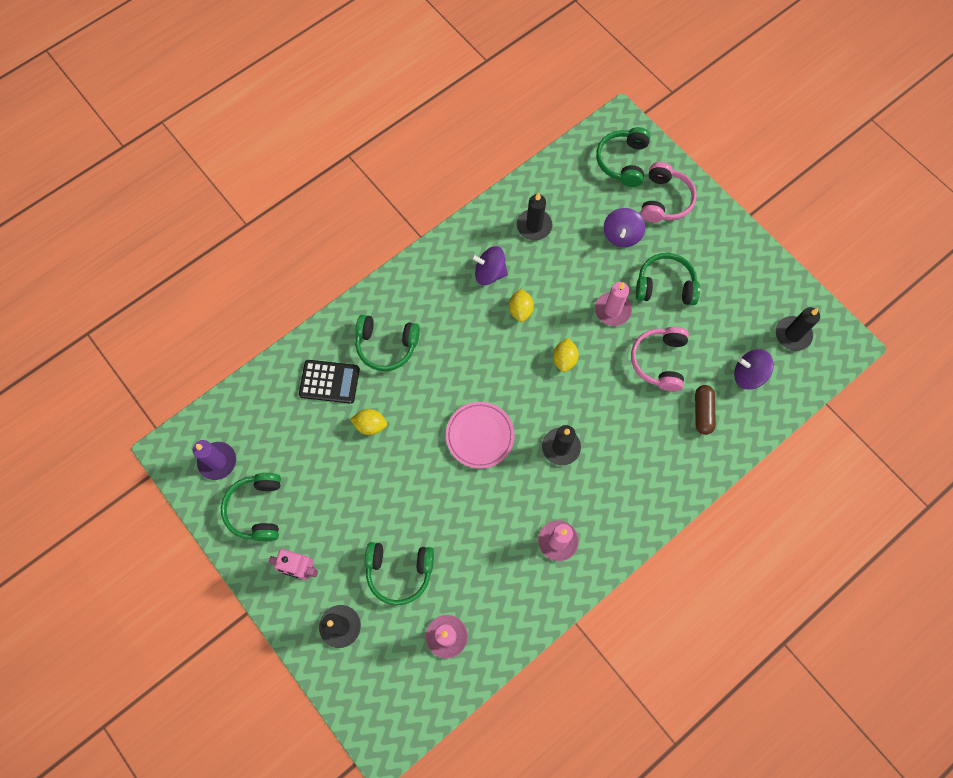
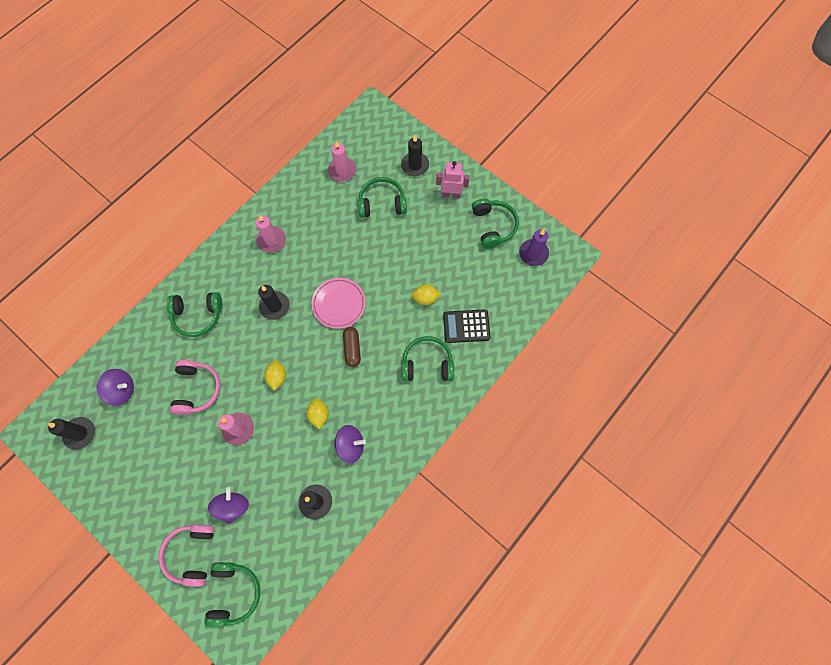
camera: 170 degrees right, 0 degrees up
(665, 286) = (192, 461): green headphones -> green headphones (197, 315)
(702, 412) = (161, 352): brown capsule -> brown capsule (352, 349)

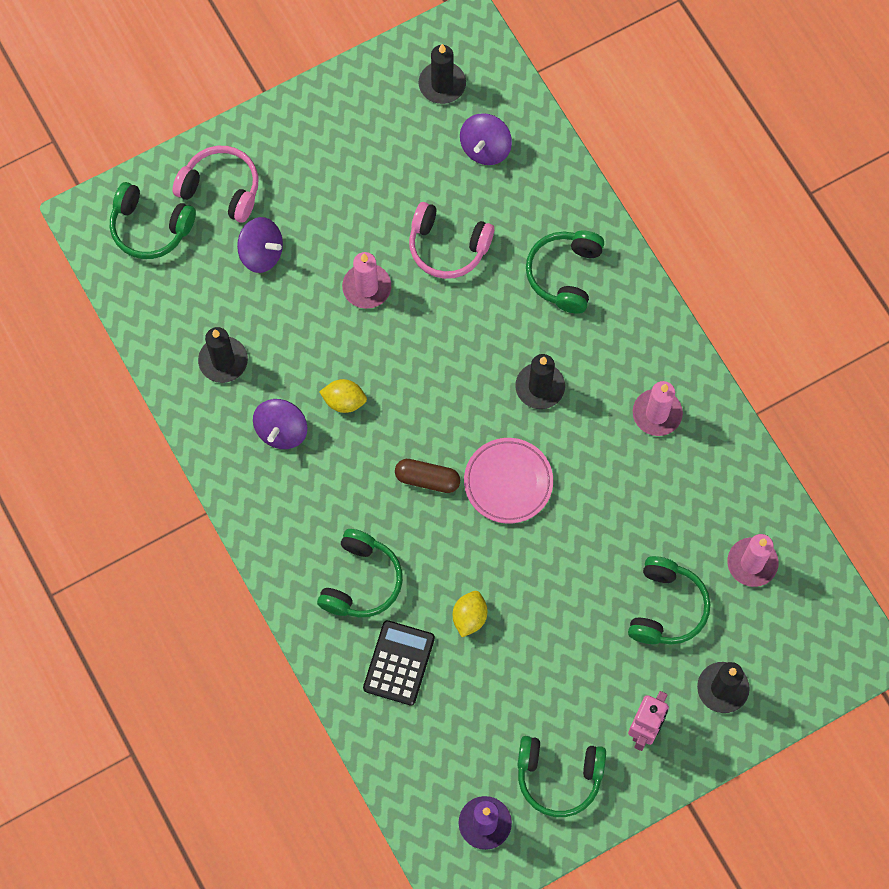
camera: 110 degrees right, 0 degrees up
(277, 377) = (424, 360): yellow lemon -> none

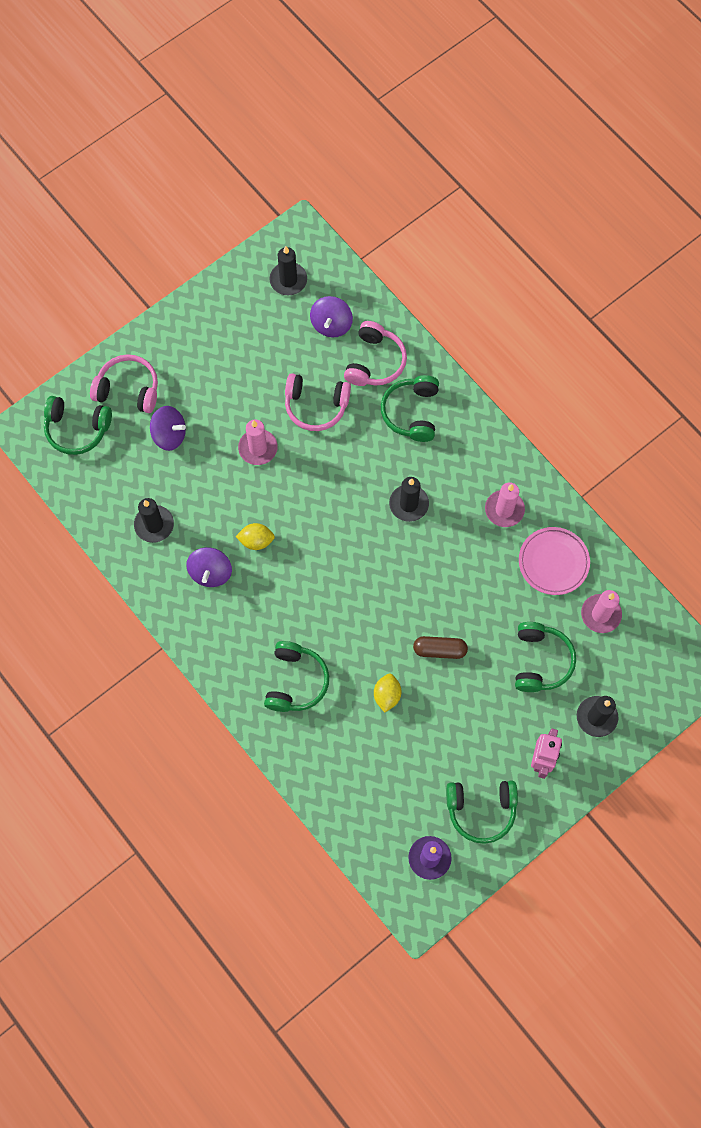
camera: 10 degrees left, 0 degrees up
(399, 663) = (337, 741): black calculator -> none
(427, 479) = (333, 591): brown capsule -> brown capsule (439, 650)
(508, 482) = (397, 583): pink plate -> pink plate (553, 562)
(530, 204) = (375, 362): none -> pink headphones

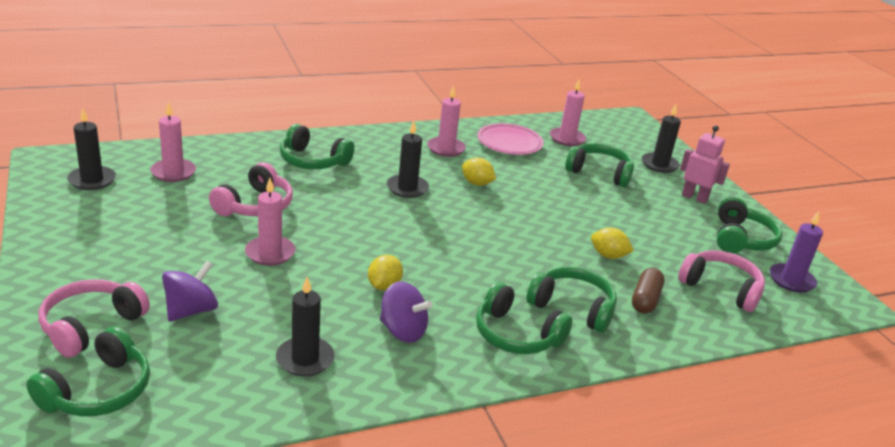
camera: 75 degrees left, 40 degrees down
(242, 649) = (516, 335): none -> green headphones
(331, 324) = (173, 172): purple spinning top -> pink candle
(375, 362) = (240, 163): pink headphones -> pink headphones (721, 288)
(439, 650) = (569, 215): brown capsule -> brown capsule (645, 300)
(451, 557) = (476, 183): none -> yellow lemon

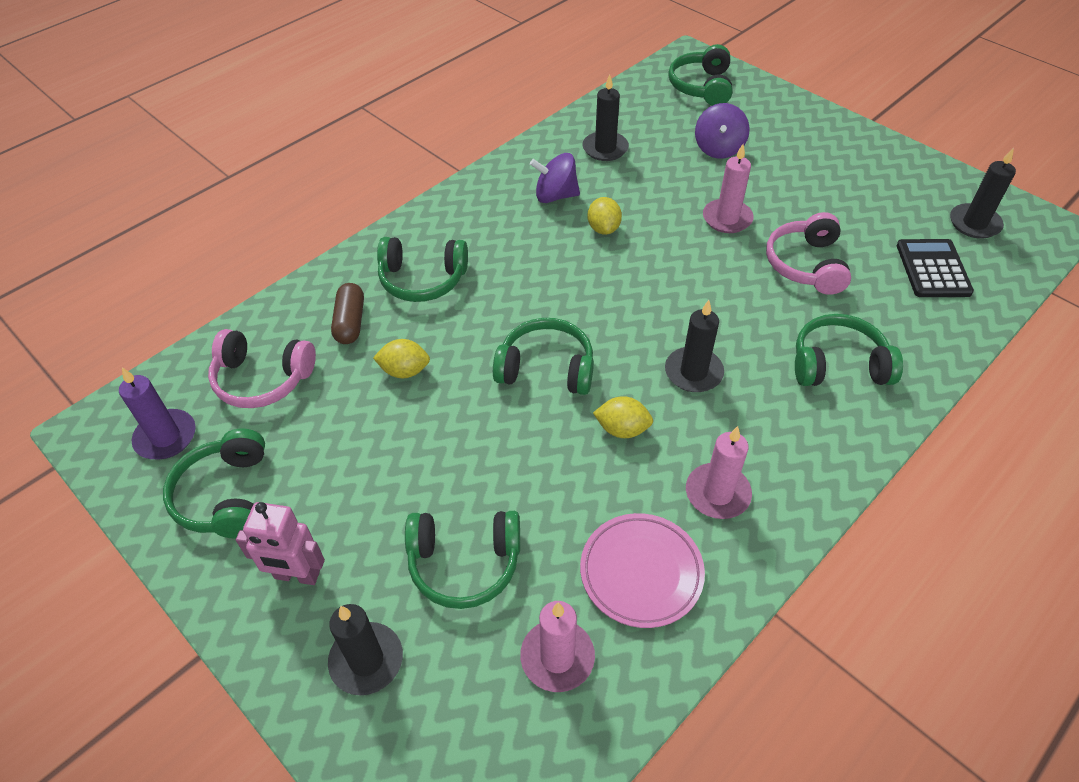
camera: 160 degrees right, 20 degrees up
(91, 326) = (762, 115): pink headphones -> none
(173, 172) = (933, 269): pink candle -> black calculator
(516, 335) = (462, 230): green headphones -> green headphones (546, 368)

